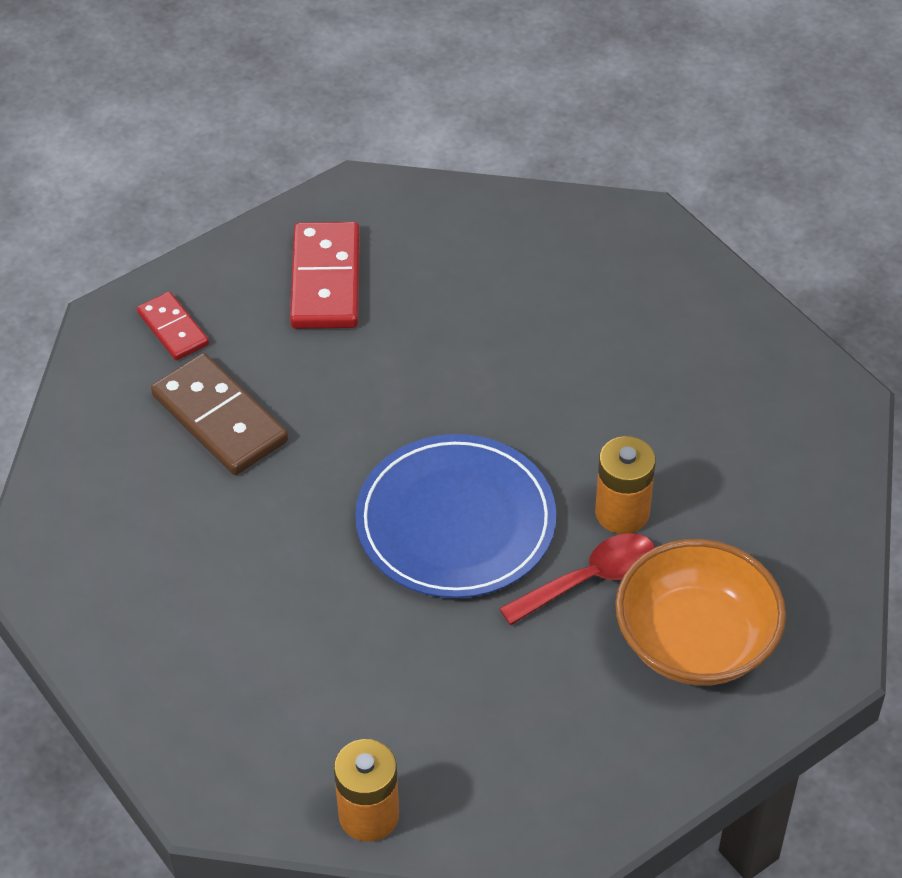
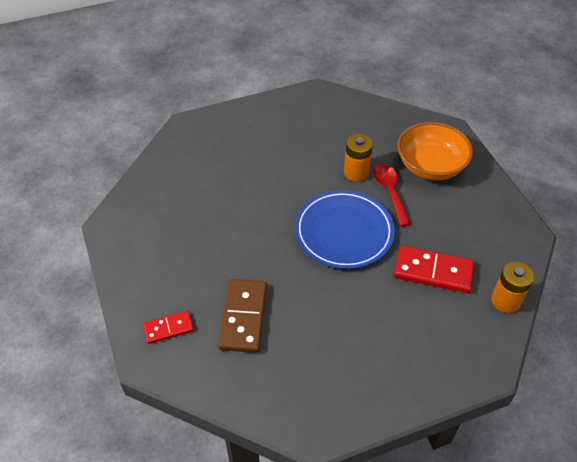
camera: 75 degrees left, 0 degrees up
(220, 418) = (243, 317): brown domino -> brown domino turned 60 degrees counterclockwise
(326, 280) = (166, 251): red domino -> red domino (433, 271)

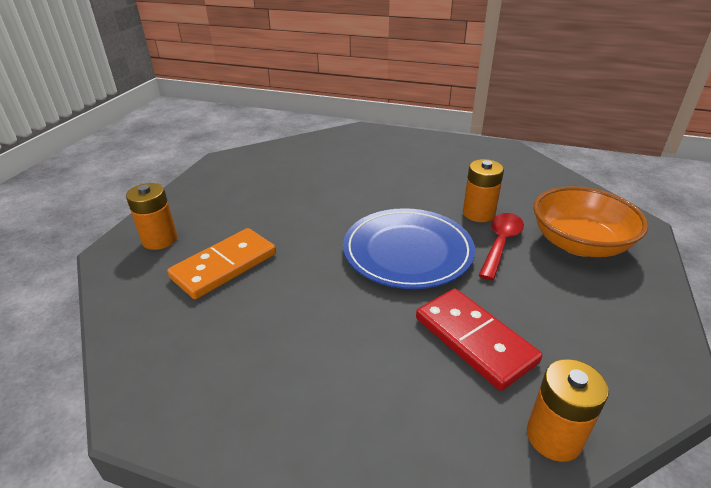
camera: 40 degrees right, 15 degrees down
(168, 328) = (160, 240): red domino -> orange battery
(243, 317) = (224, 266): brown domino -> orange domino

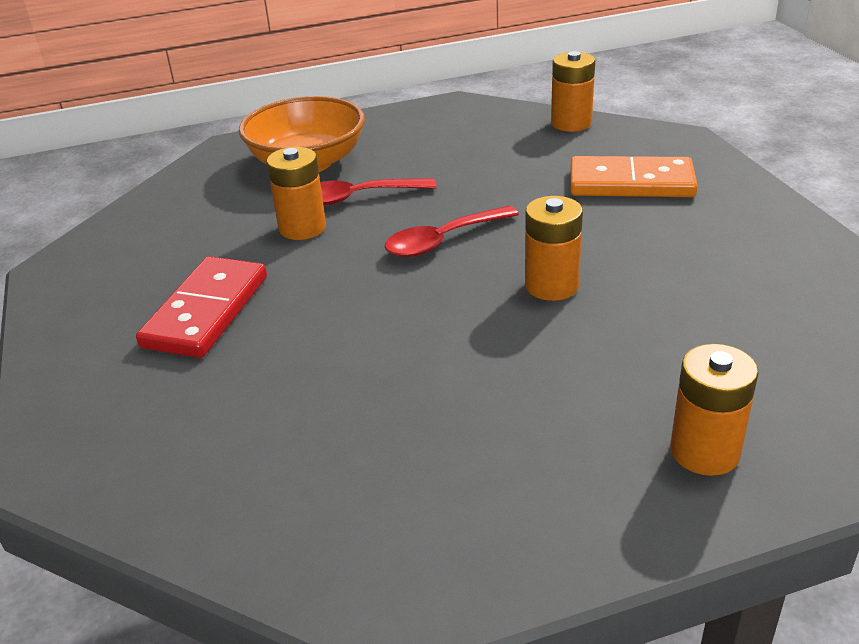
camera: 125 degrees left, 0 degrees up
(224, 266) = (651, 347): orange domino -> orange domino (631, 183)
(313, 265) = (551, 286): none -> orange battery
(407, 251) = (443, 241): blue plate -> red spoon
(474, 340) = (524, 168): red domino -> red domino (206, 311)

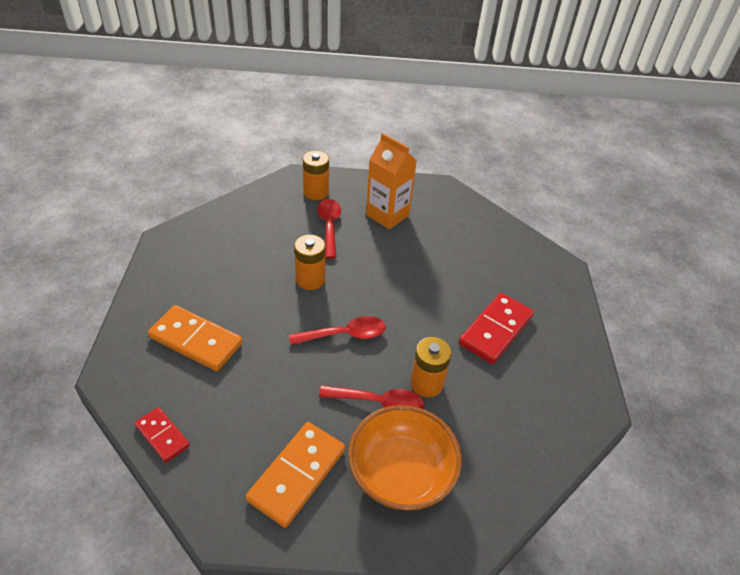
camera: 165 degrees left, 10 degrees up
(414, 137) = (297, 475): none -> orange domino
(496, 453) = (387, 215): none -> orange carton
(571, 123) = (162, 435): orange battery -> red domino
(601, 382) = (329, 226): none -> red spoon

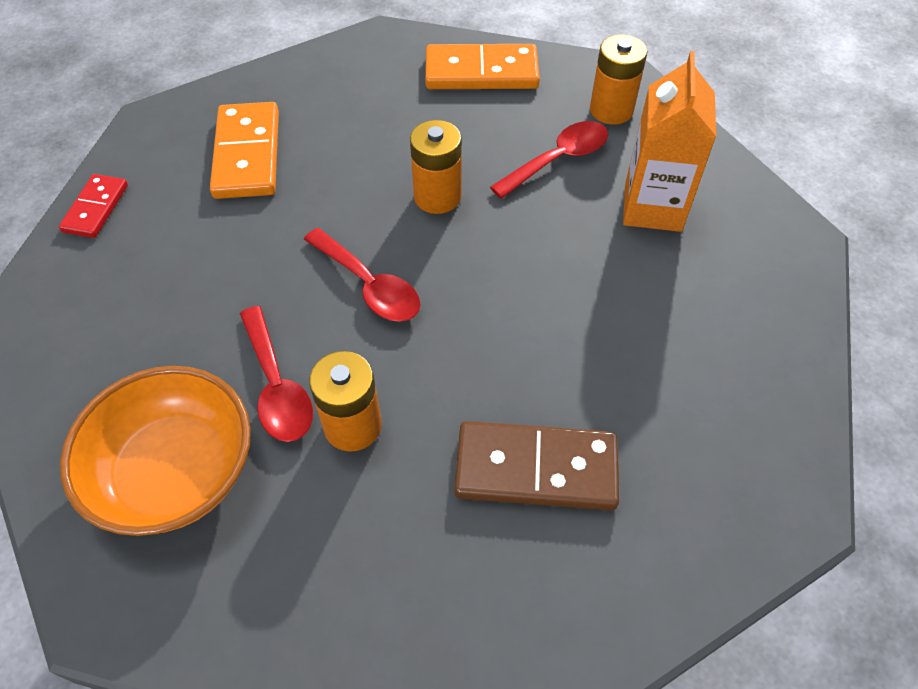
camera: 60 degrees right, 10 degrees up
(297, 475) = (110, 359): orange domino -> orange domino (481, 72)
(496, 330) = (536, 469): red domino -> brown domino

